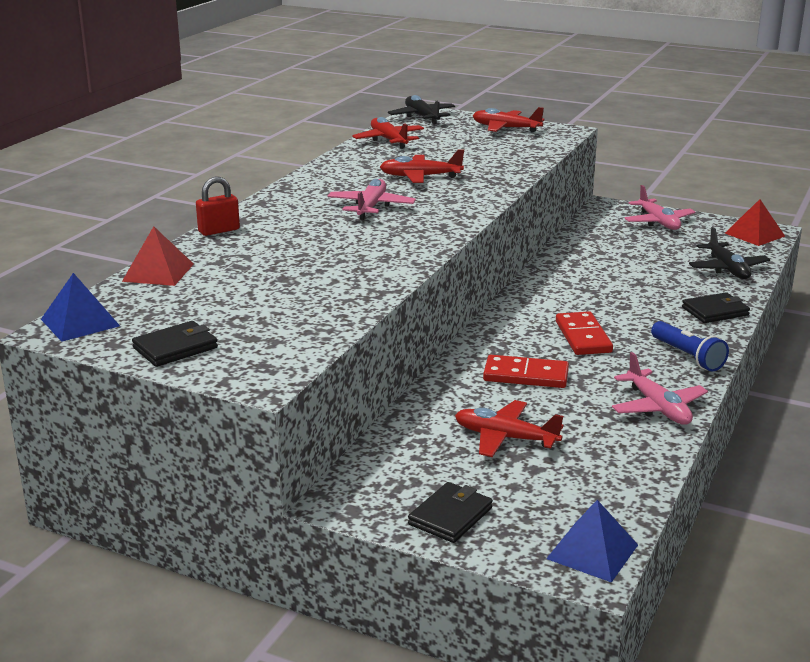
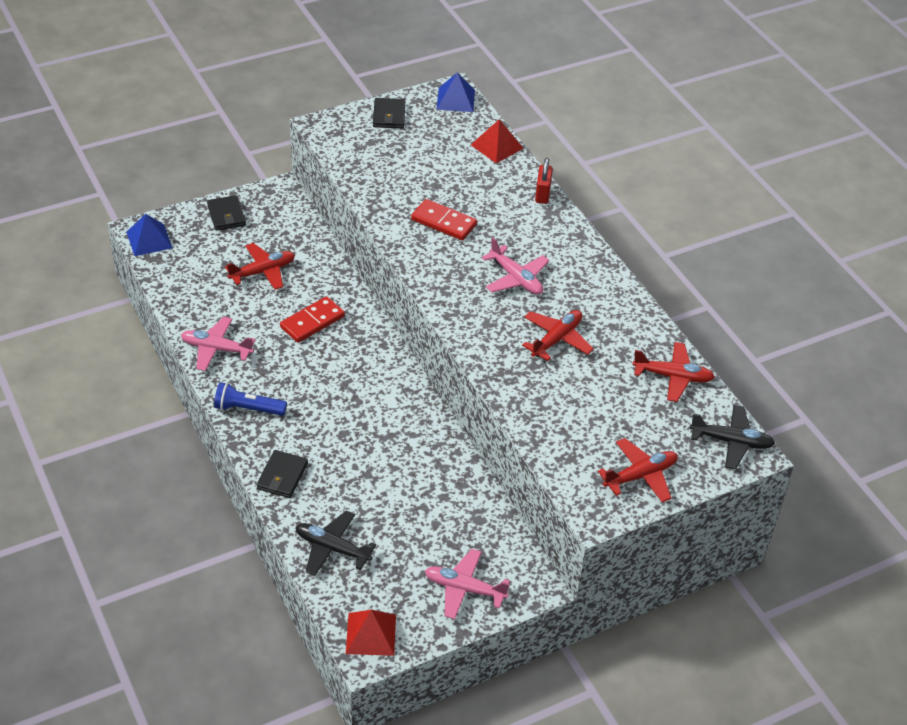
camera: 125 degrees right, 20 degrees up
(583, 337) = (326, 380): red domino -> red domino (443, 222)

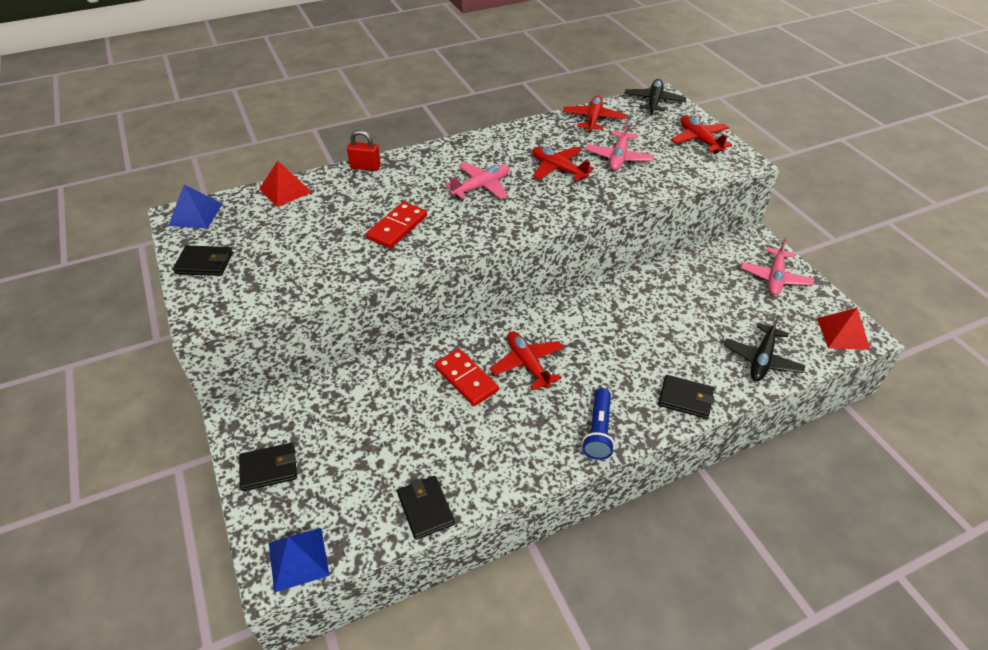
camera: 85 degrees left, 0 degrees up
(181, 302) = (425, 509): none -> black wallet
(216, 349) = (508, 466): pink plane -> pink plane (618, 157)
(263, 272) = (381, 426): red plane -> red plane (527, 364)

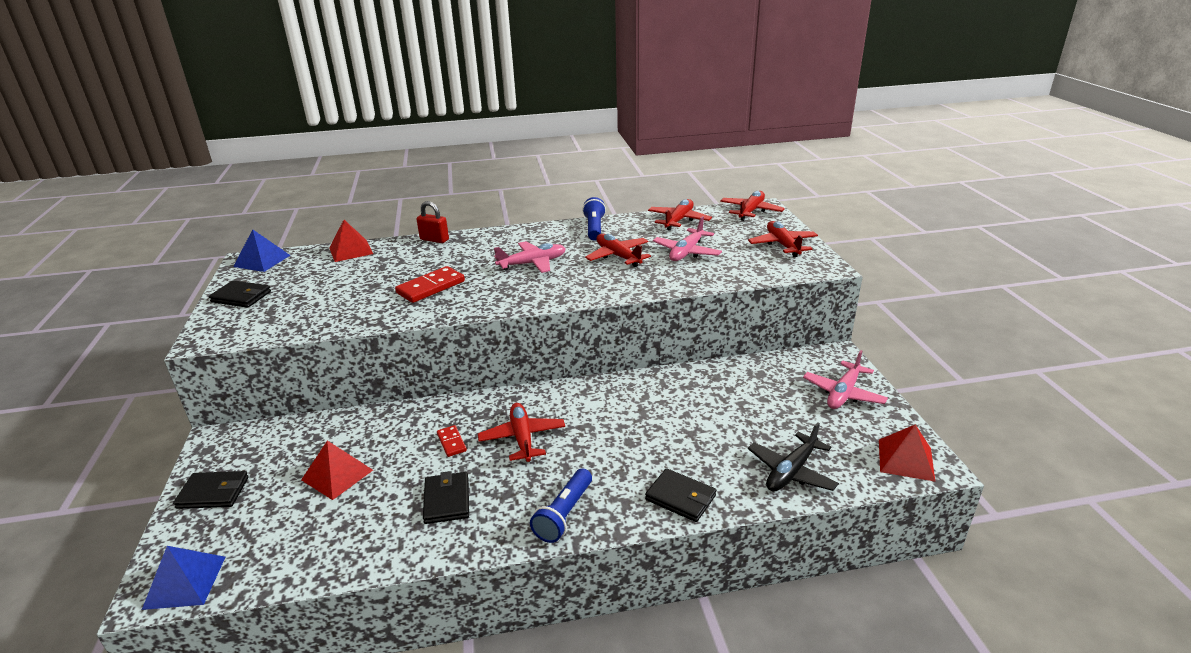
camera: 15 degrees right, 15 degrees down
(378, 429) = (337, 475): none -> red pyramid
(425, 509) = (338, 558): black wallet -> black wallet (447, 500)
(466, 379) = (451, 442): red domino -> red domino, size x0.56
(518, 137) = (594, 228): none -> blue flashlight
(653, 102) = (750, 211): black plane -> red plane

